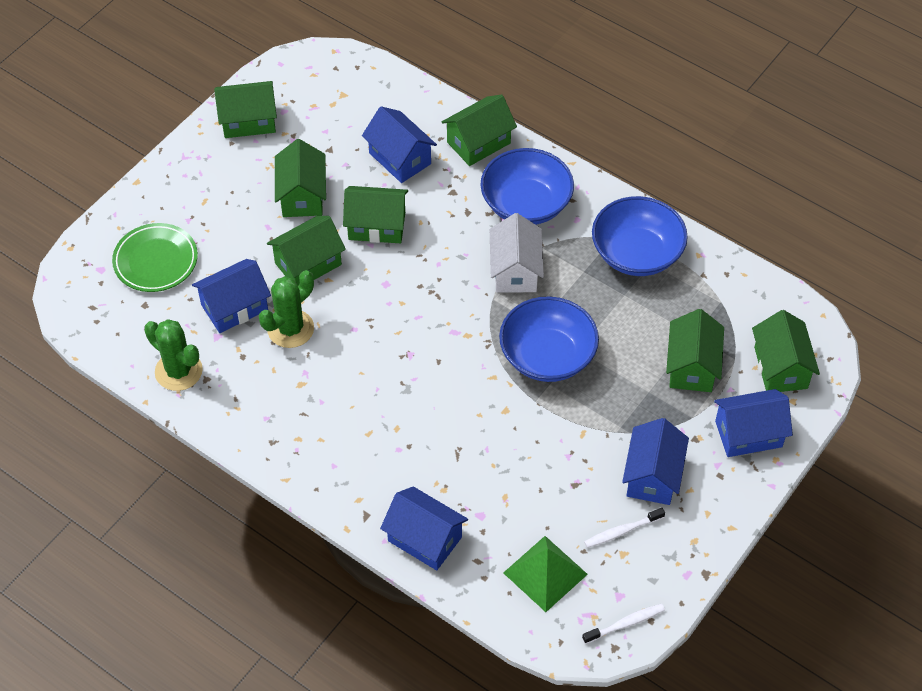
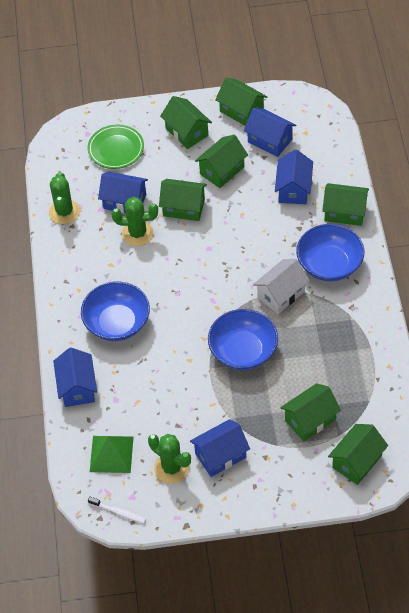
camera: 50 degrees right, 0 degrees up
(377, 226) = (240, 215): green house -> green house (187, 132)
(621, 531) = (171, 468): white toothbrush -> green cactus
(636, 253) = (355, 338): blue bowl -> blue bowl (117, 323)
(748, 434) = (295, 479): blue house -> blue house (270, 140)

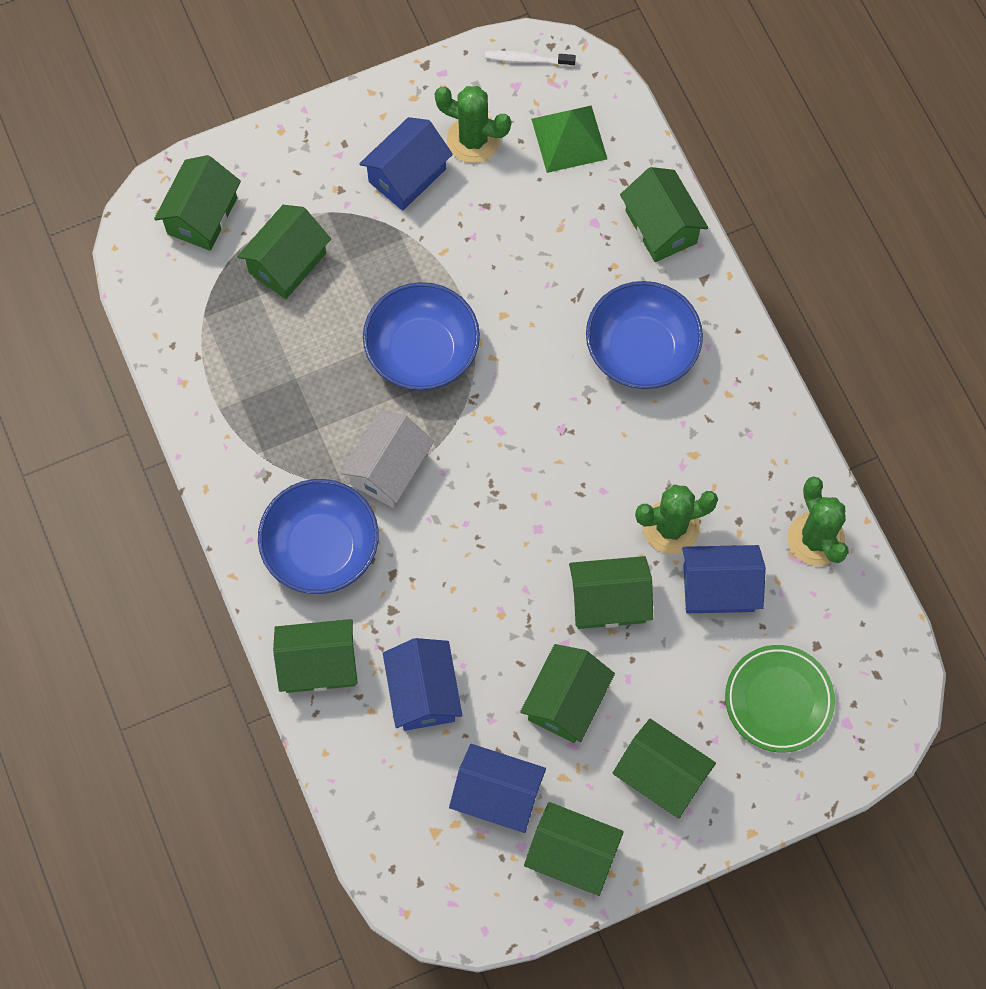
camera: 160 degrees right, 15 degrees up
(77, 387) = (661, 227): blue house -> green house

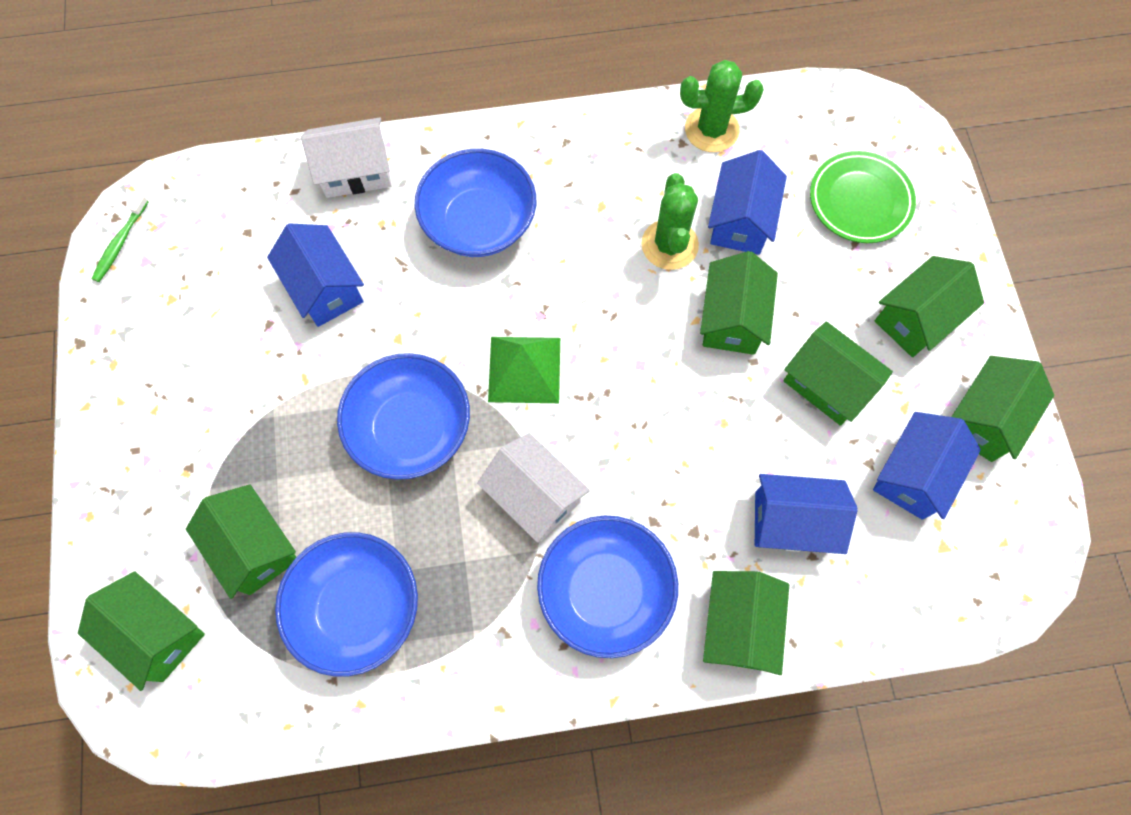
camera: 75 degrees left, 0 degrees up
(258, 356) = (357, 608): none -> blue bowl
(407, 175) = (201, 393): blue house -> blue house (325, 288)
(473, 140) = (188, 317): green cactus -> none
(527, 60) = (120, 243): white toothbrush -> green toothbrush
(569, 138) = (226, 227): green pyramid -> green pyramid (524, 369)
(661, 227) = (356, 171): green house -> white house

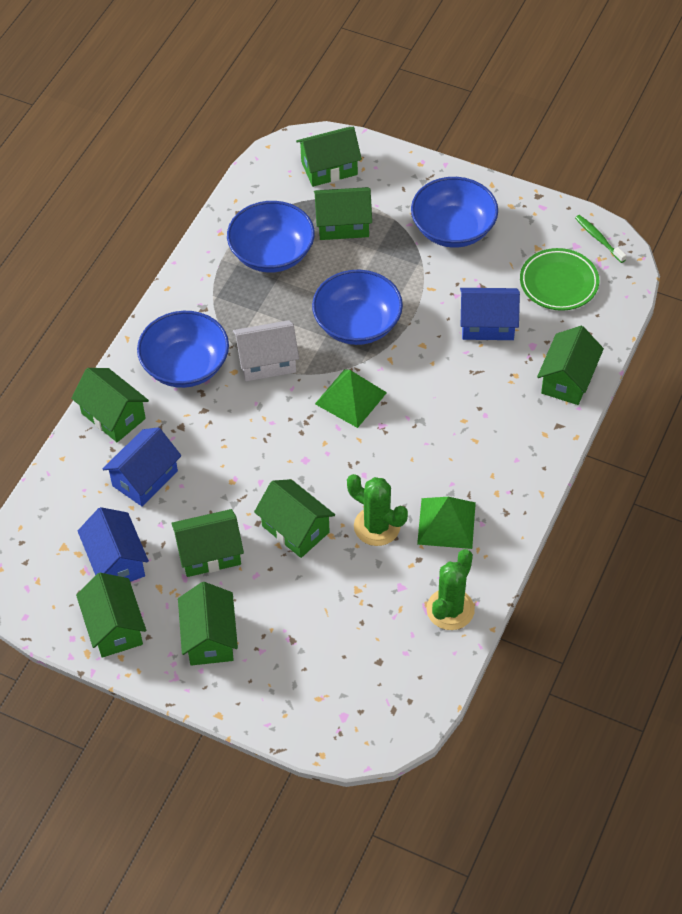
camera: 125 degrees right, 15 degrees down
(356, 171) = (568, 380): white house -> green house
(479, 222) = (476, 428): blue bowl -> blue bowl (453, 229)
(618, 185) = (446, 523): none -> green pyramid
(740, 221) = (363, 580): blue house -> none
(860, 201) = (321, 666): green plate -> green plate (559, 283)

